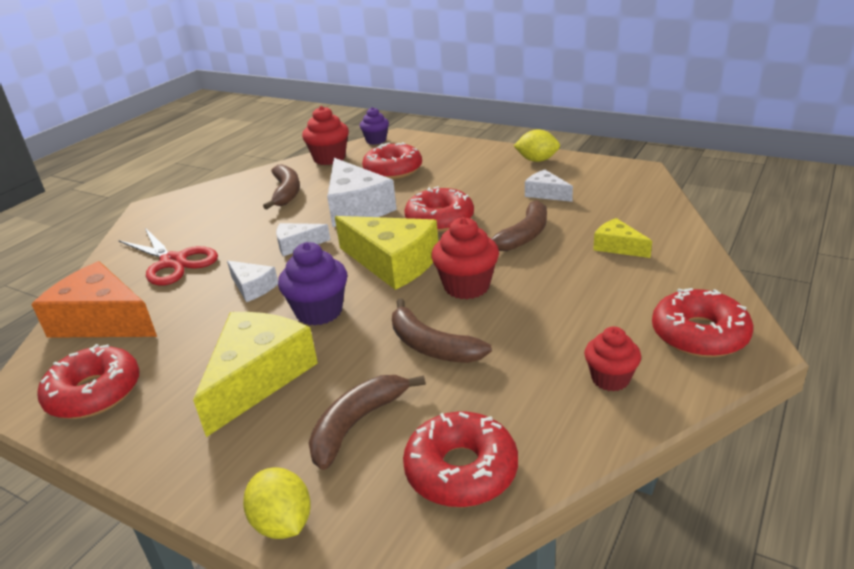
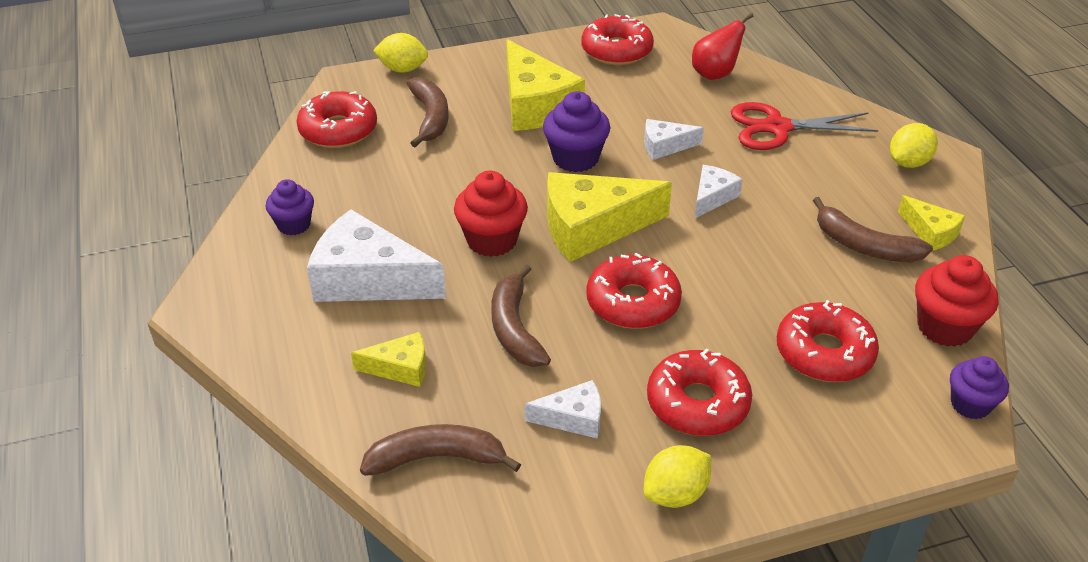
camera: 130 degrees right, 10 degrees up
(103, 320) = (715, 74): orange cheese -> red pear
(174, 212) = (908, 163): none -> yellow lemon
(248, 184) = (930, 232): none -> yellow cheese
(356, 207) = (748, 269): white cheese -> white cheese (368, 279)
(431, 346) = (450, 180): brown banana -> brown banana (436, 458)
(610, 379) = (294, 225): red cupcake -> purple cupcake
(699, 335) = (248, 298): red donut -> red donut (697, 403)

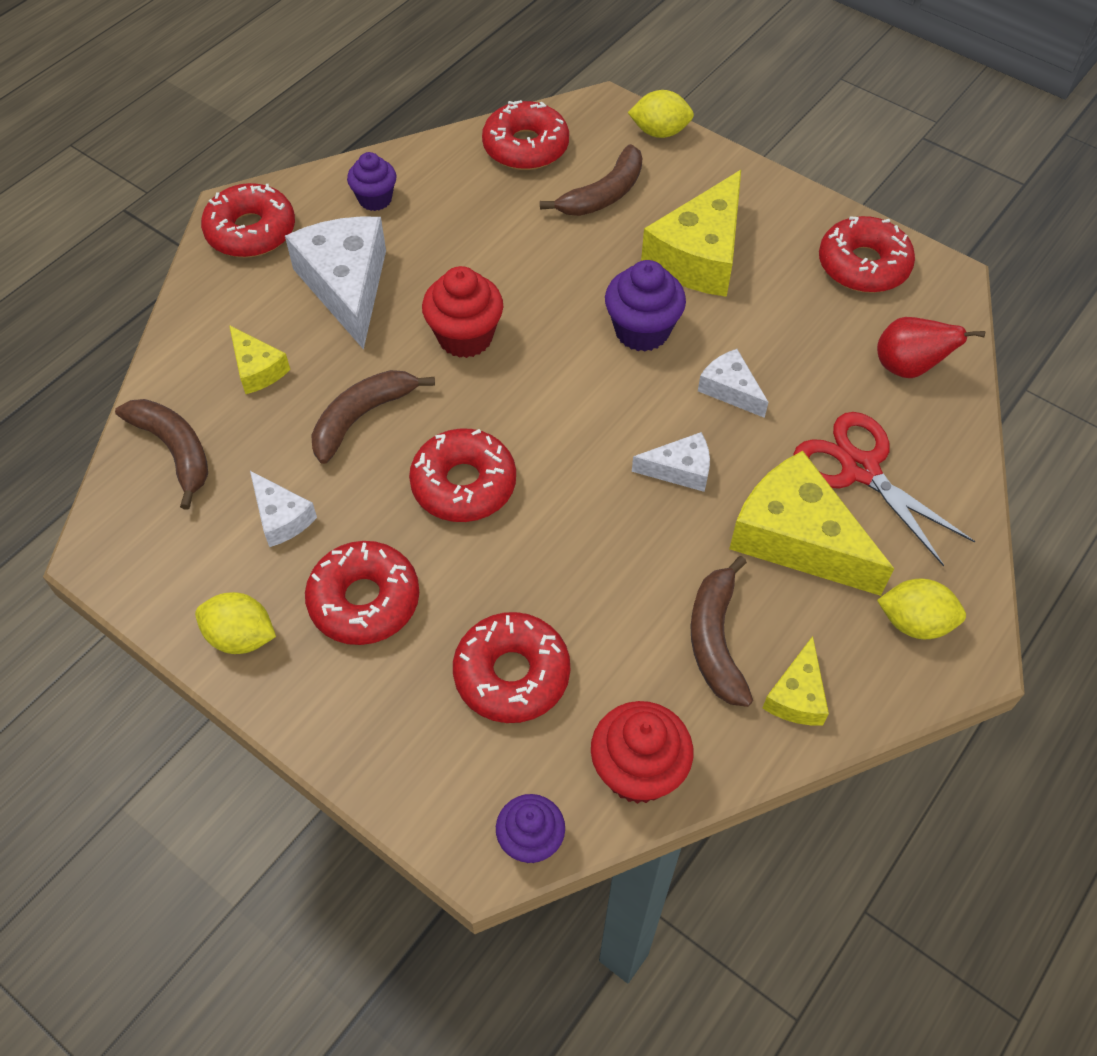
camera: 55 degrees right, 15 degrees up
(240, 308) = (251, 231): none -> red donut
(403, 69) = (659, 132): yellow lemon -> yellow lemon turned 60 degrees counterclockwise
(592, 227) = (547, 399): yellow cheese -> yellow cheese (797, 538)

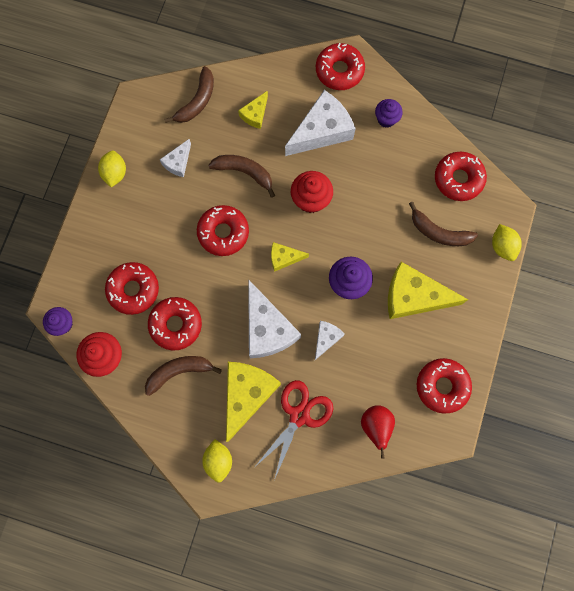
camera: 70 degrees right, 20 degrees up
(364, 601) = (148, 215): red donut -> red donut (176, 325)
(680, 470) = (267, 328): white cheese -> white cheese, size x1.96
(797, 695) = (163, 415): yellow cheese -> yellow cheese (284, 258)

